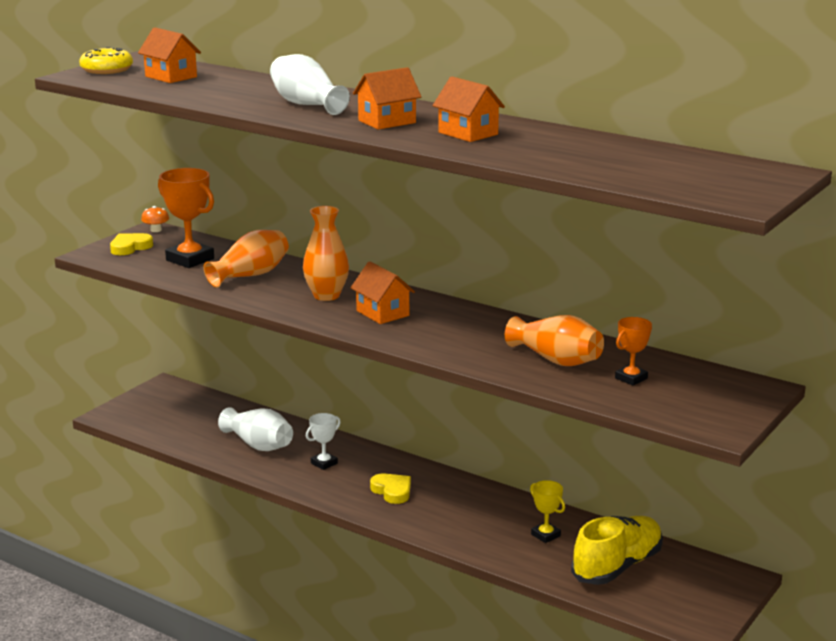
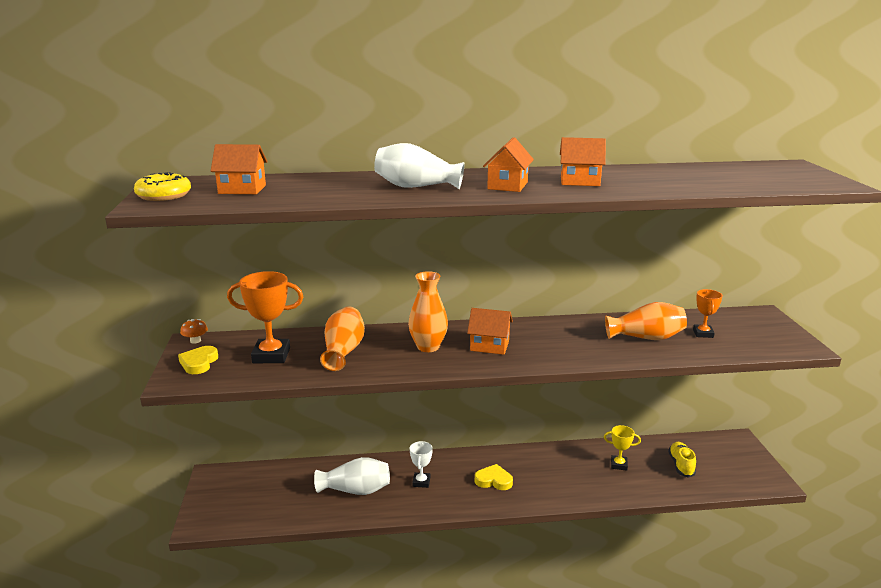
camera: 40 degrees left, 0 degrees up
(617, 566) = (681, 465): yellow shoe -> yellow shoe, size x0.58

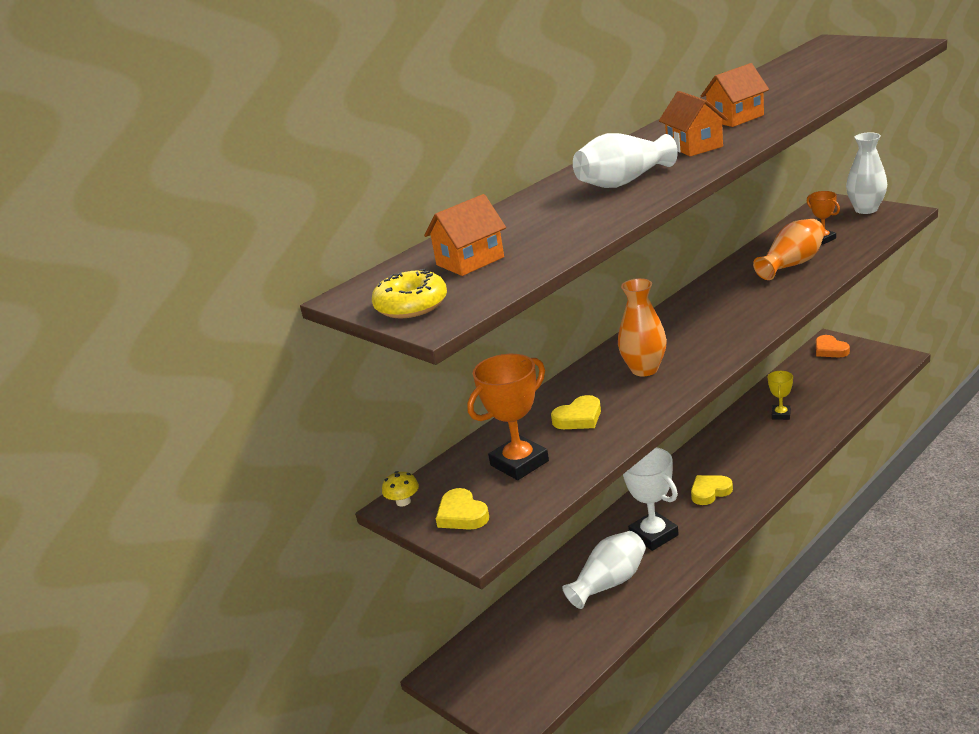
camera: 35 degrees left, 5 degrees up
(195, 341) = (403, 501): orange mushroom -> yellow mushroom
(343, 351) = (579, 418): orange vase -> yellow heart
(421, 482) = (653, 535): white trophy -> white trophy, size x1.78
(489, 346) = (692, 338): orange house -> none
(619, 465) = (781, 415): yellow trophy -> yellow trophy turned 45 degrees counterclockwise
(681, 465) = (823, 386): yellow shoe -> none
(728, 445) = (830, 350): none -> orange heart
(778, 331) = (866, 209): none -> white vase

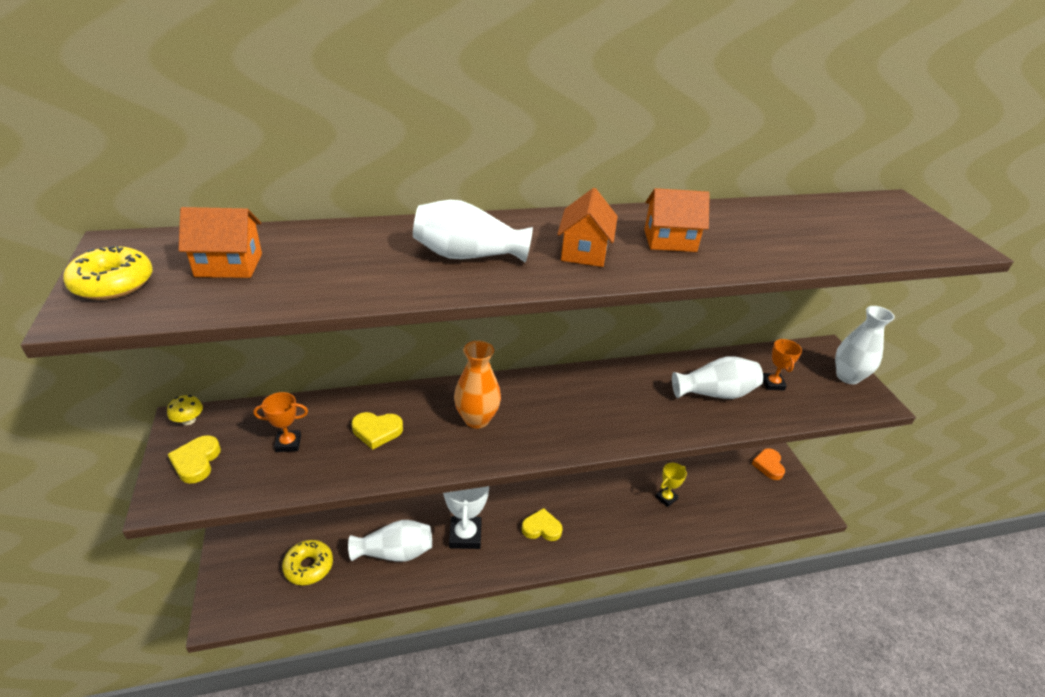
camera: 25 degrees right, 10 degrees up
(519, 463) = (288, 443): orange trophy -> orange trophy, size x0.56
(546, 639) = (309, 566): none -> yellow donut
(792, 264) = (715, 393): orange vase -> white vase

